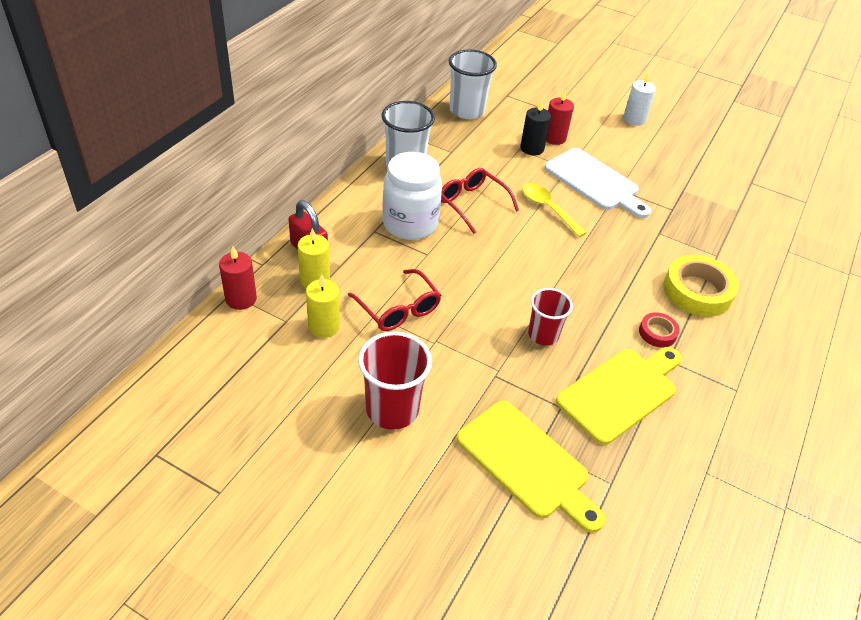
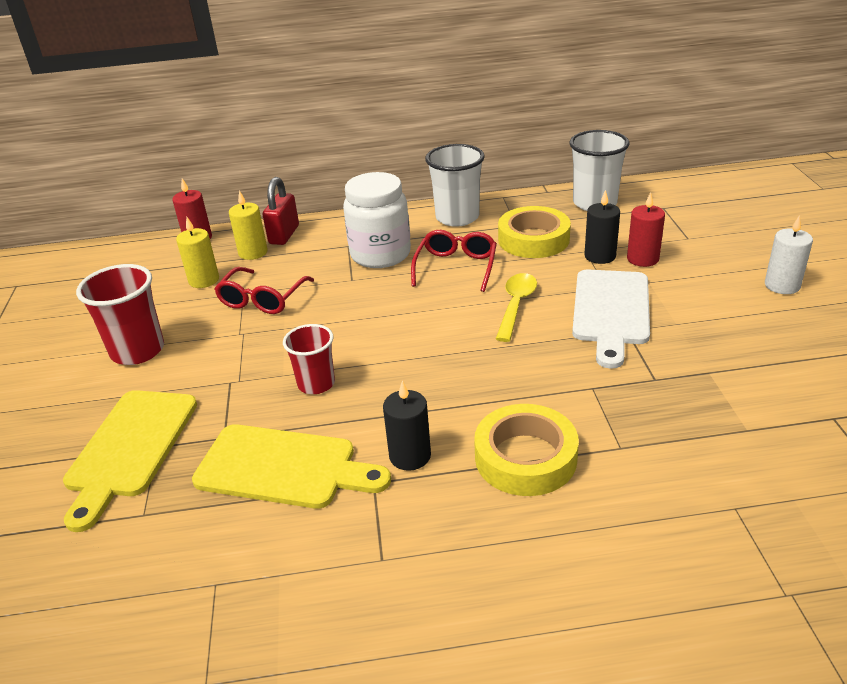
camera: 60 degrees right, 10 degrees down
(479, 157) = (533, 239): none -> yellow tape
(657, 333) = (410, 456): red tape -> black candle

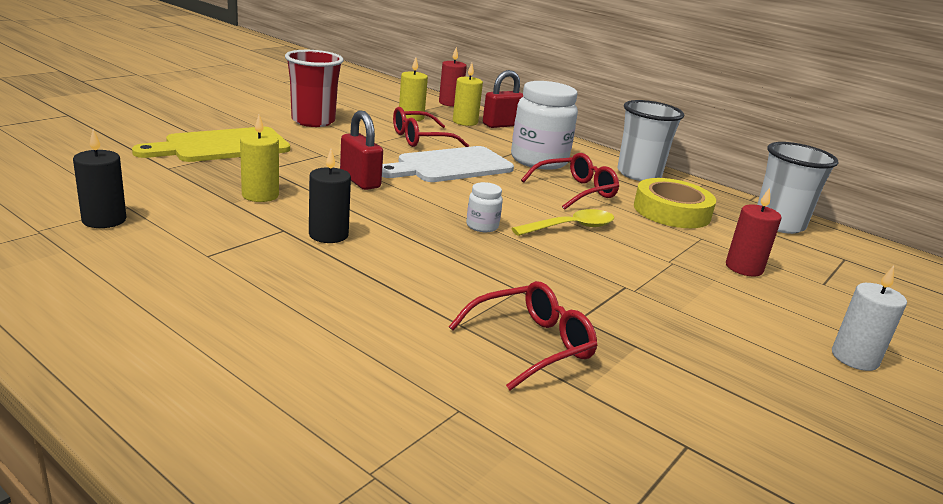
camera: 40 degrees right, 10 degrees down
(283, 468) = (260, 195): yellow cutting board -> yellow candle
(316, 384) = (360, 181): red cup -> red padlock
(473, 353) = (482, 226): none -> white jar
(525, 457) = (387, 282): yellow tape -> none
(600, 256) = (707, 246): black candle -> black candle (104, 220)
(610, 311) = (638, 271): white cutting board -> white cutting board (450, 166)
(674, 425) = (530, 345): none -> red glasses

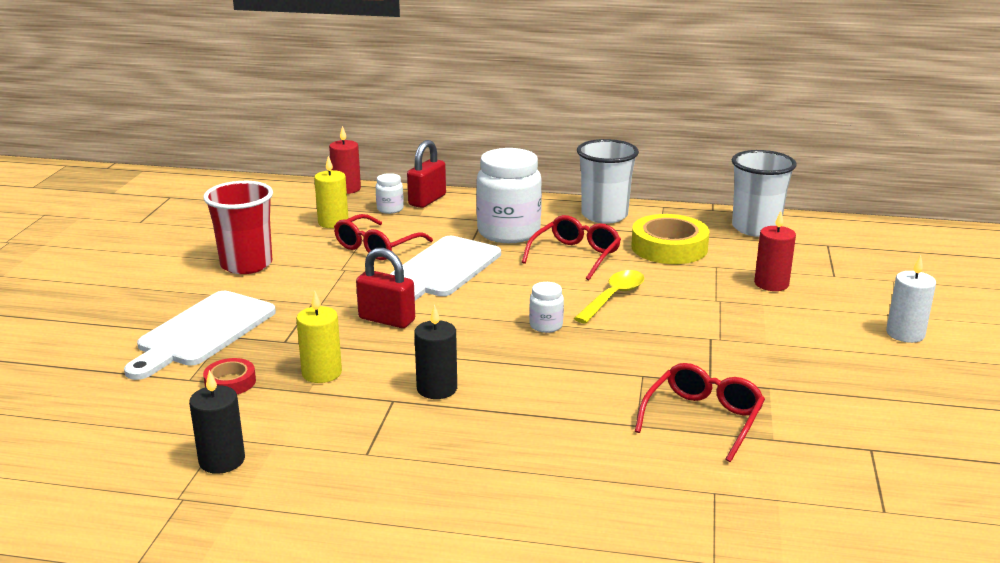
camera: 25 degrees left, 0 degrees up
(190, 178) = (230, 382): none -> red tape
(221, 146) = (202, 332): yellow cutting board -> white cutting board
(465, 122) = (390, 209): yellow candle -> white jar

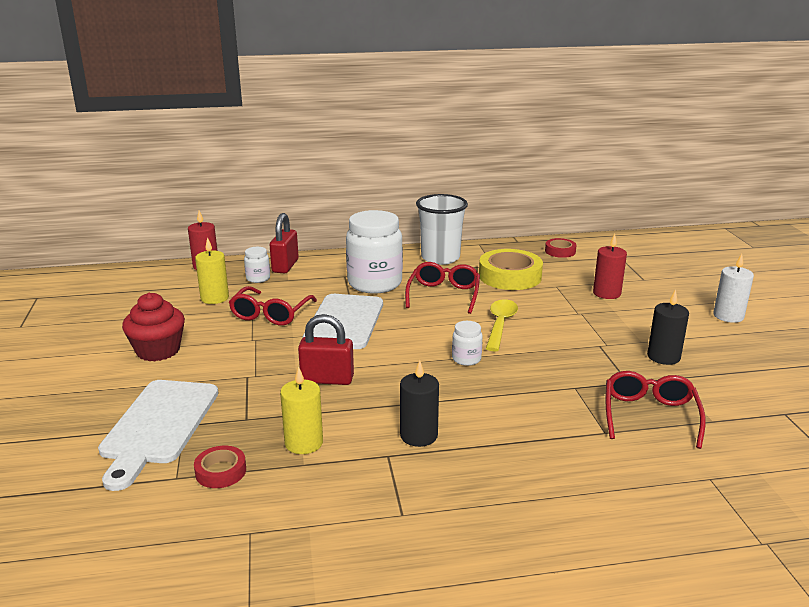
camera: 20 degrees left, 0 degrees up
(222, 460) = (268, 557): black candle -> black candle (663, 357)
(246, 264) = (158, 350): red cup -> red cupcake
(756, 228) = (560, 251): white cup -> red tape

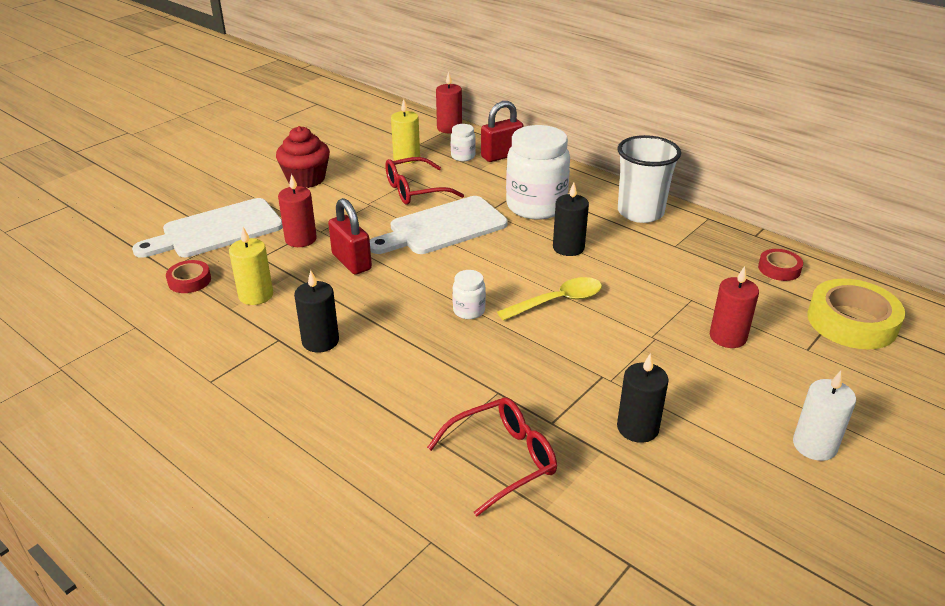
camera: 50 degrees right, 10 degrees up
(252, 389) = (301, 239): none -> red candle
(443, 295) = (568, 248): red glasses -> black candle
(510, 276) = (666, 264): yellow tape -> yellow tape (852, 322)

